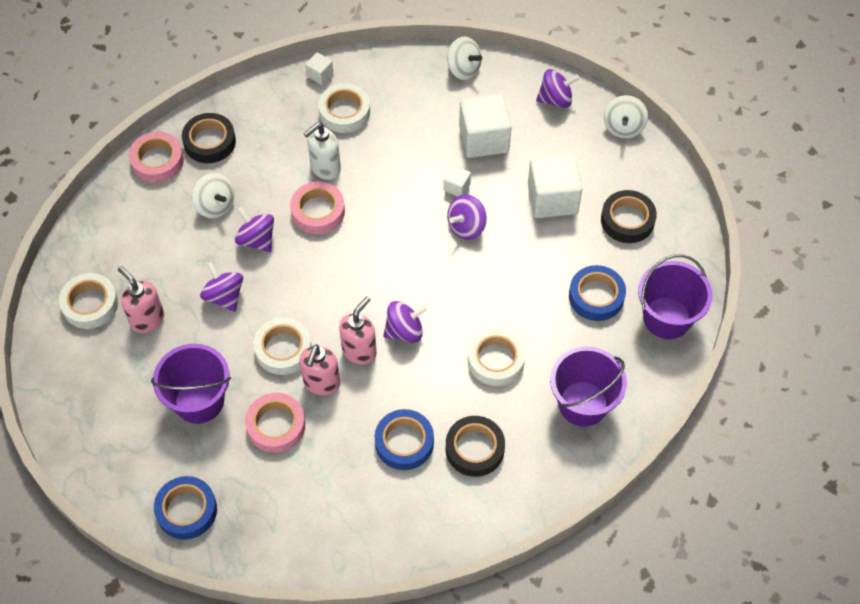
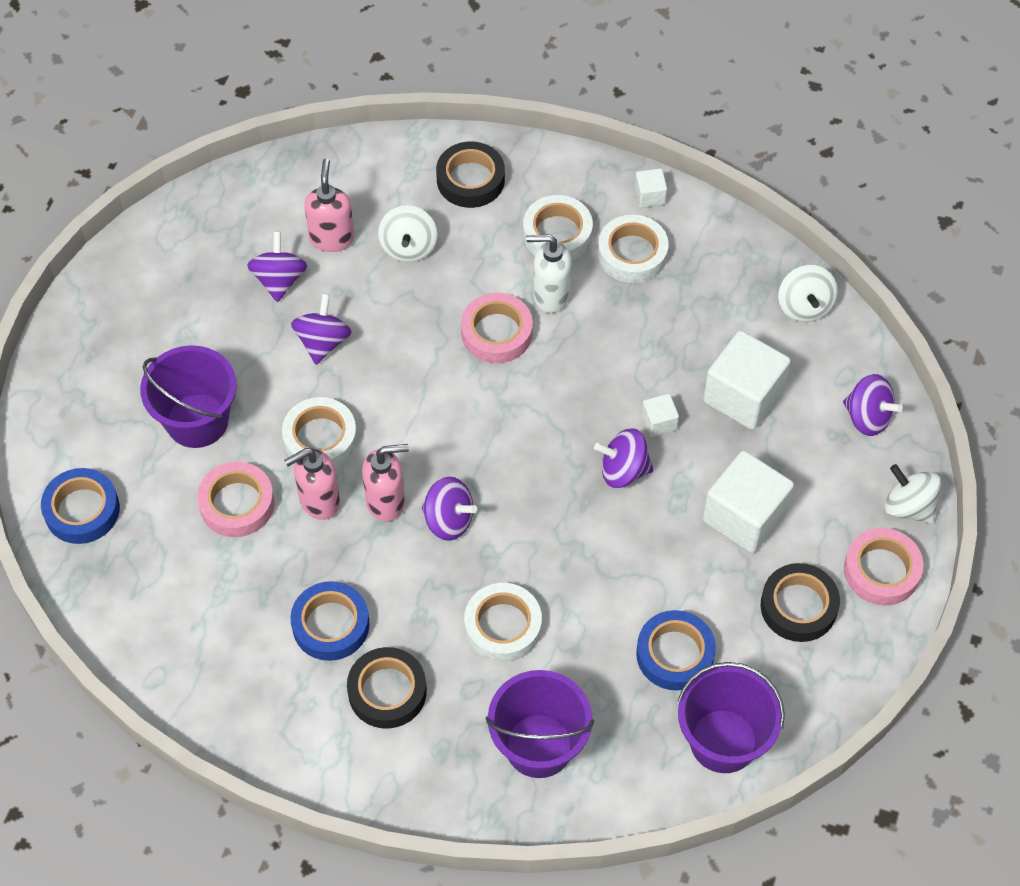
camera: 45 degrees right, 0 degrees up
(90, 304) = (202, 249): white tape -> white tape (557, 234)
(147, 319) = (234, 305): pink soap dispenser -> pink soap dispenser (332, 238)
(157, 161) = (403, 159): pink tape -> pink tape (881, 570)
(257, 240) = (410, 312): purple spinning top -> purple spinning top (279, 280)
(623, 127) = (908, 507): white spinning top -> white spinning top turned 75 degrees clockwise

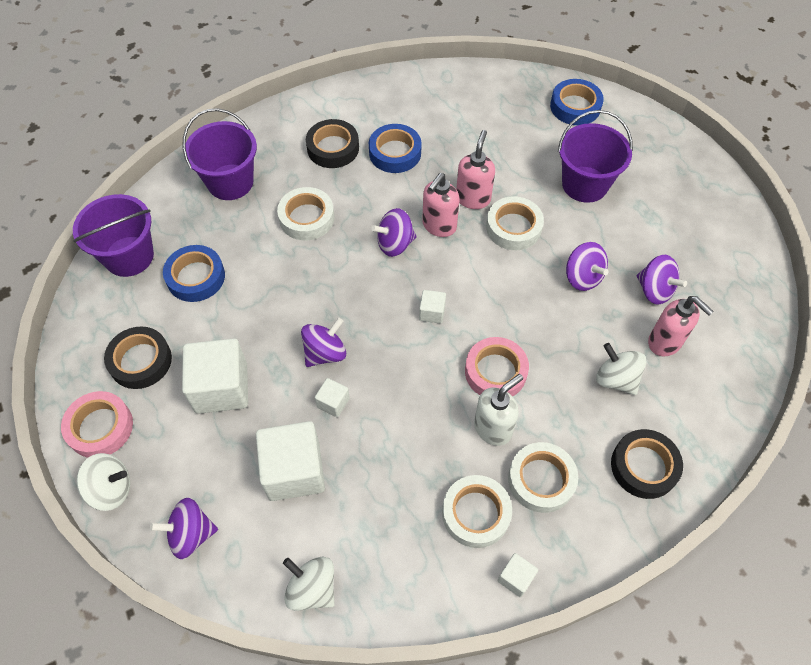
camera: 135 degrees right, 0 degrees up
(237, 503) = (510, 165): pink tape -> none
(491, 425) = (432, 312): none -> white cube

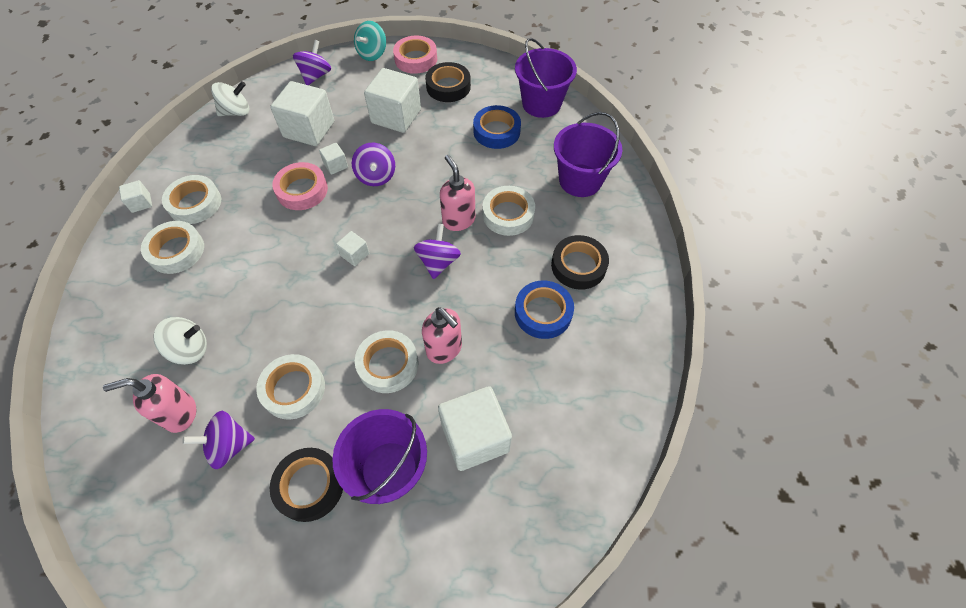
camera: 120 degrees right, 0 degrees up
(111, 489) = (372, 54): white spinning top -> turquoise spinning top
(439, 226) = (433, 304): pink soap dispenser -> pink soap dispenser (458, 220)
(493, 428) = (235, 243): white soap dispenser -> none
(495, 372) = (272, 269): pink tape -> pink tape (302, 190)
(524, 150) = (475, 437): none -> white cube
(575, 107) = (504, 544): blue tape -> none
(582, 277) = (293, 389): purple spinning top -> white tape
(644, 466) = (118, 321): black tape -> black tape (310, 486)

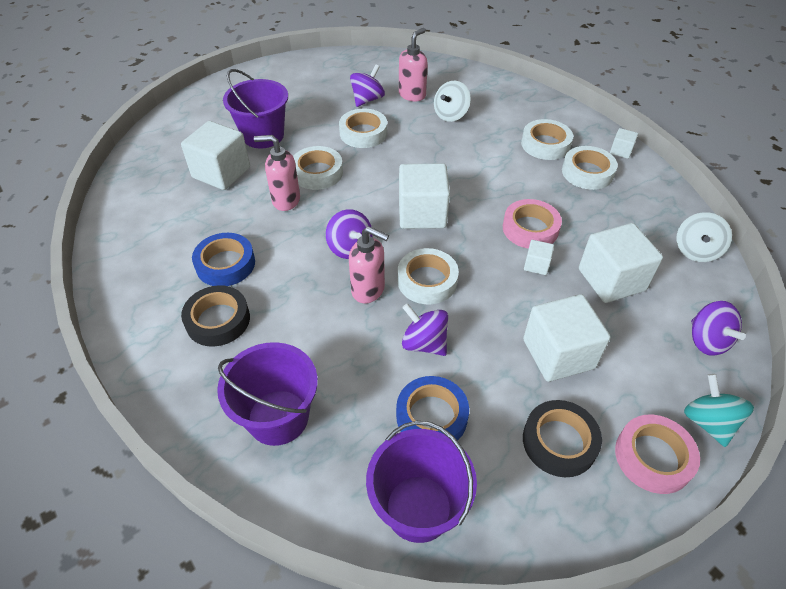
camera: 140 degrees right, 10 degrees down
(310, 486) = (303, 110): black tape -> none
(355, 254) = (422, 213): white cube -> white cube, size x2.14
(376, 176) = (489, 279): purple spinning top -> purple spinning top (424, 343)
(508, 214) = (326, 325): white tape -> white tape (427, 281)

